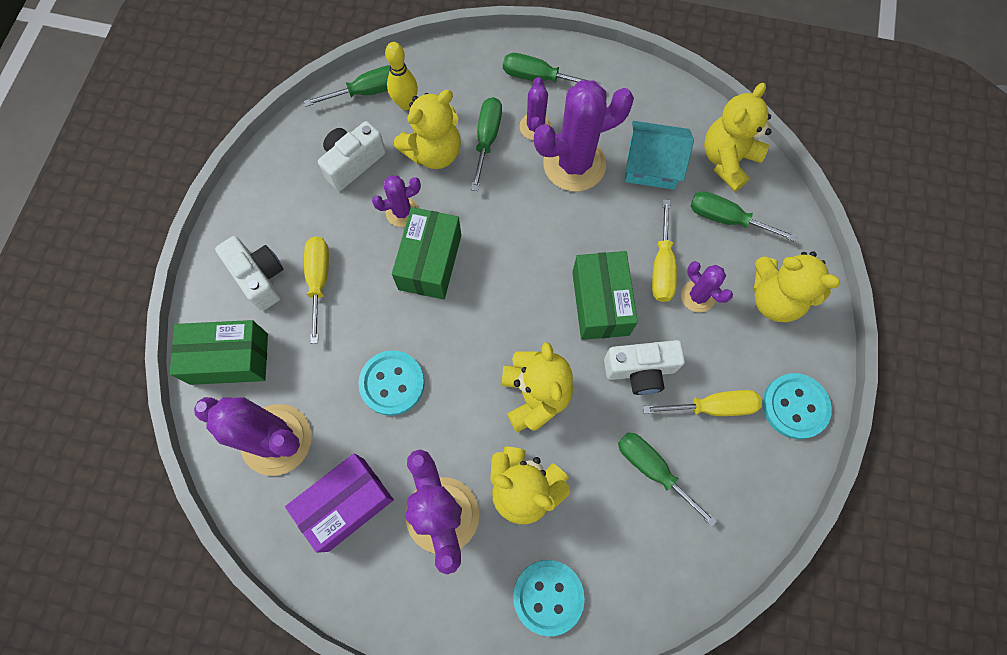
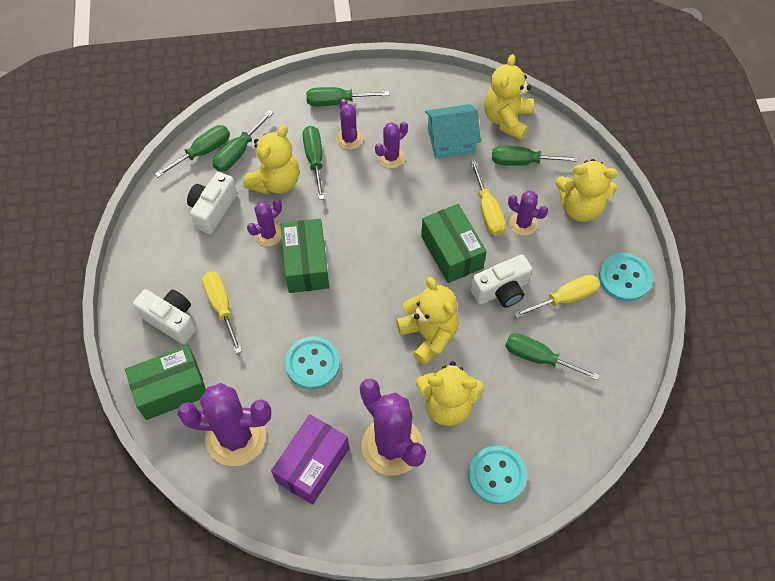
camera: 20 degrees left, 10 degrees down
(406, 104) = (238, 152): yellow bowling pin -> green screwdriver
(574, 164) = (391, 157): purple cactus -> purple cactus, size x0.52

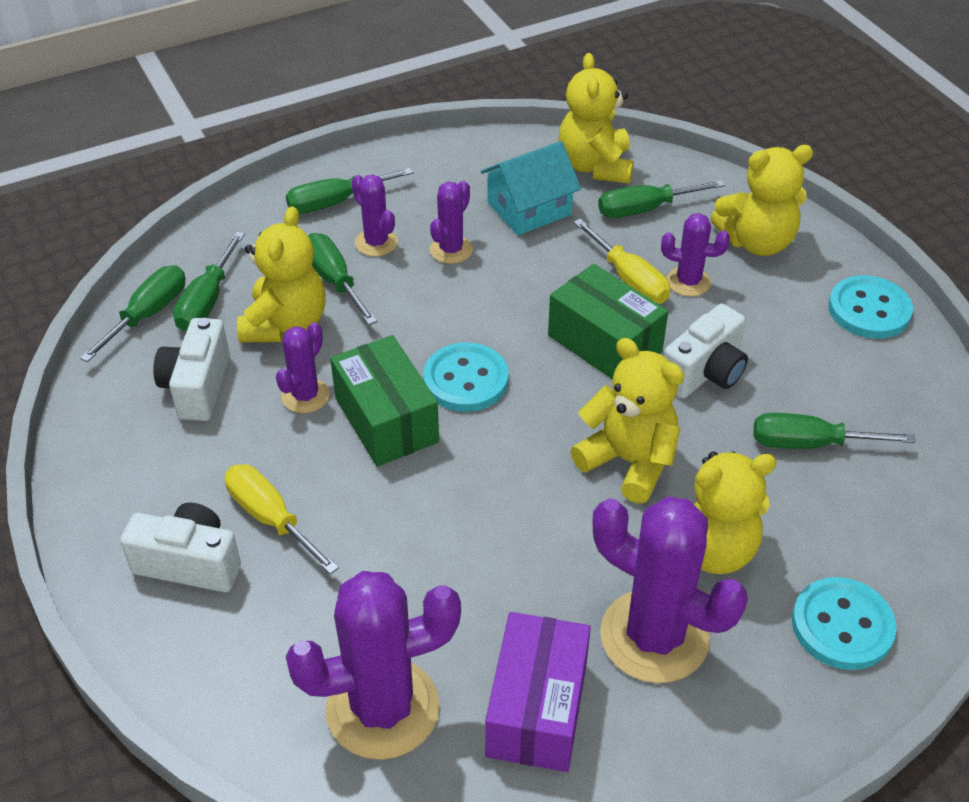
camera: 20 degrees left, 15 degrees down
(171, 389) = (233, 670): green box -> none
(312, 364) = (463, 556): turquoise button -> turquoise button (466, 380)
(565, 298) = (802, 357): yellow screwdriver -> none

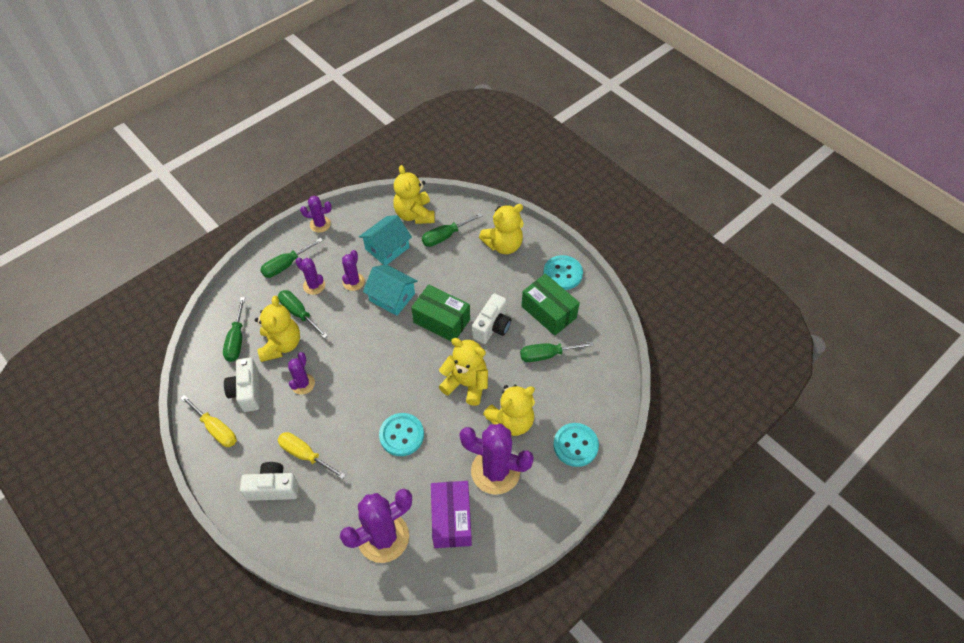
camera: 15 degrees left, 10 degrees up
(148, 314) = (208, 355): green screwdriver -> none
(386, 420) = (346, 388): green box -> green box (548, 312)
(466, 380) = (379, 357): turquoise button -> turquoise button (401, 435)
(517, 287) = (392, 297): none -> turquoise house
(629, 279) = (446, 280): yellow screwdriver -> yellow screwdriver (216, 429)
(688, 282) = (475, 276): purple cactus -> purple cactus (320, 224)

